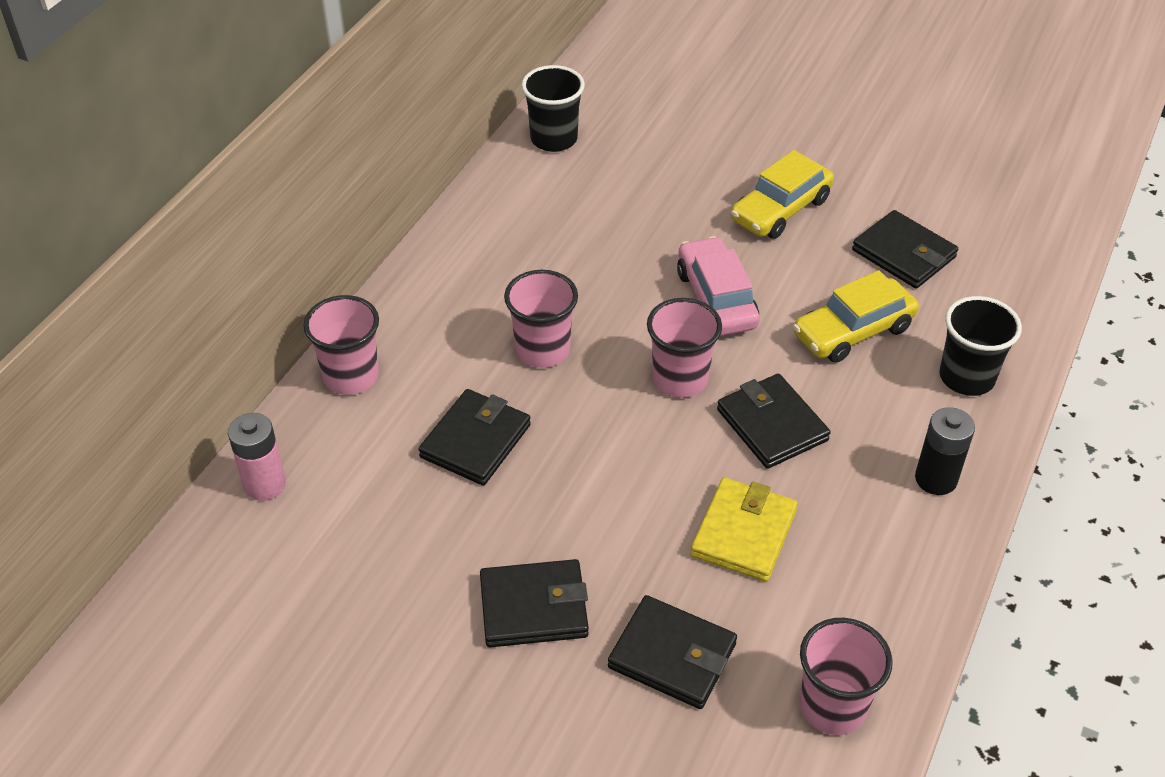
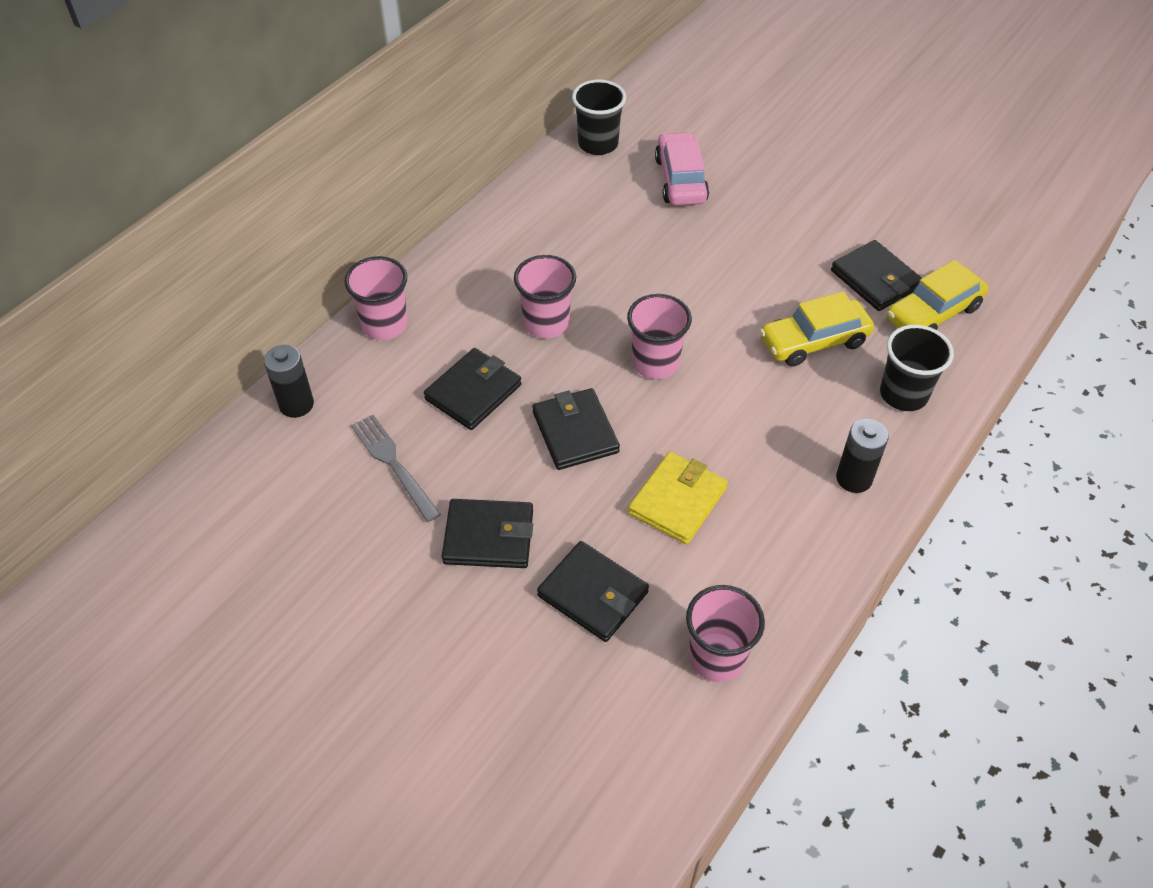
camera: 10 degrees right, 5 degrees up
(265, 484) = (296, 404): pink battery -> black battery
(399, 538) = (393, 464): none -> grey fork
(716, 299) = (703, 298): pink car -> pink car (680, 180)
(772, 425) = (724, 412): black wallet -> black wallet (575, 432)
(780, 210) = (777, 228): yellow car -> yellow car (933, 313)

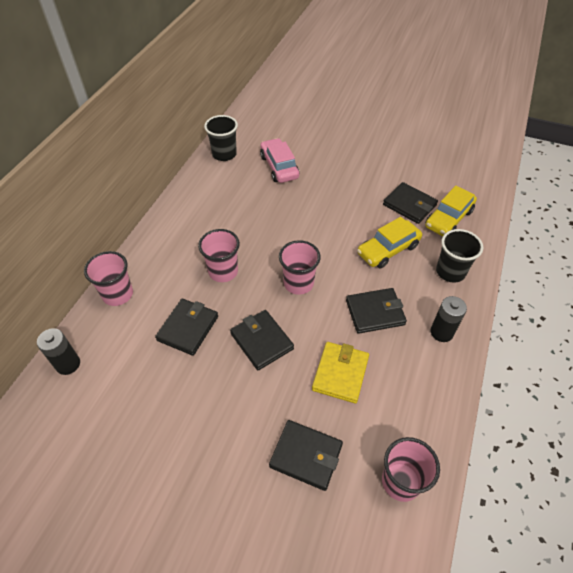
camera: 15 degrees left, 0 degrees up
(393, 464) = (145, 392): grey fork -> none
(488, 537) = (224, 431): black wallet -> black wallet (375, 312)

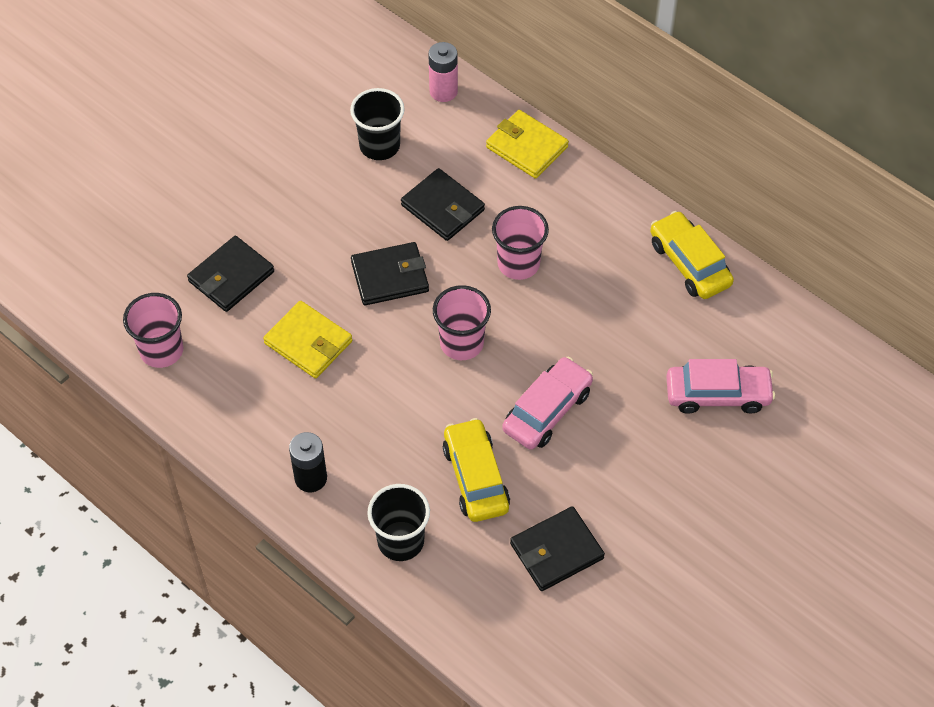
camera: 110 degrees right, 5 degrees up
(68, 364) = (443, 91): black battery -> pink battery
(118, 294) = (527, 147): pink cup -> yellow wallet
(224, 154) = (777, 325): black cup -> black cup (379, 146)
(325, 230) = (547, 410): none -> pink car
(375, 312) = (375, 414): black wallet -> none
(448, 219) = (504, 594): yellow car -> yellow car (689, 263)

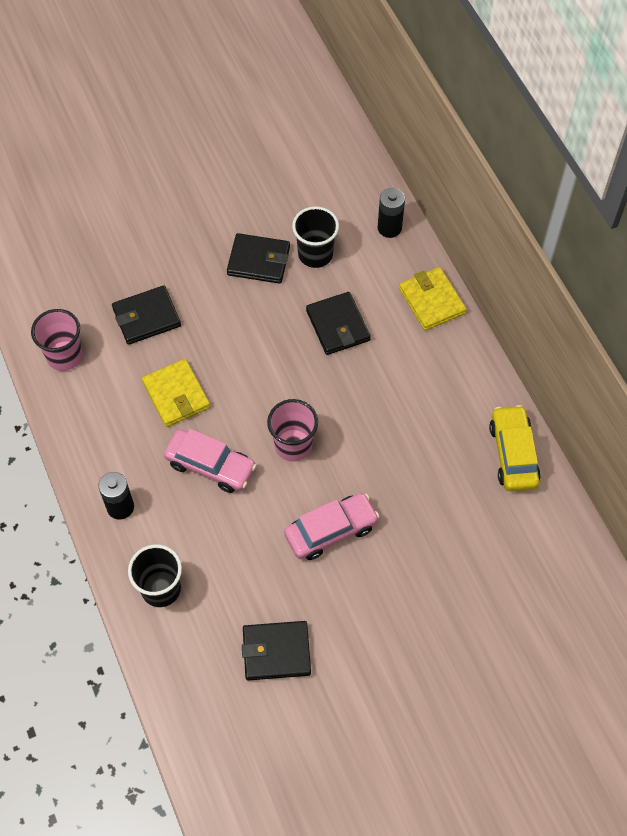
camera: 25 degrees right, 5 degrees up
(390, 277) = (266, 366): black wallet -> black wallet (258, 261)
(443, 91) = (389, 228): pink battery -> black battery
(476, 477) = (245, 562): yellow car -> none
(518, 263) = (373, 397): pink cup -> none
(717, 394) = (477, 577): pink car -> pink car (210, 466)

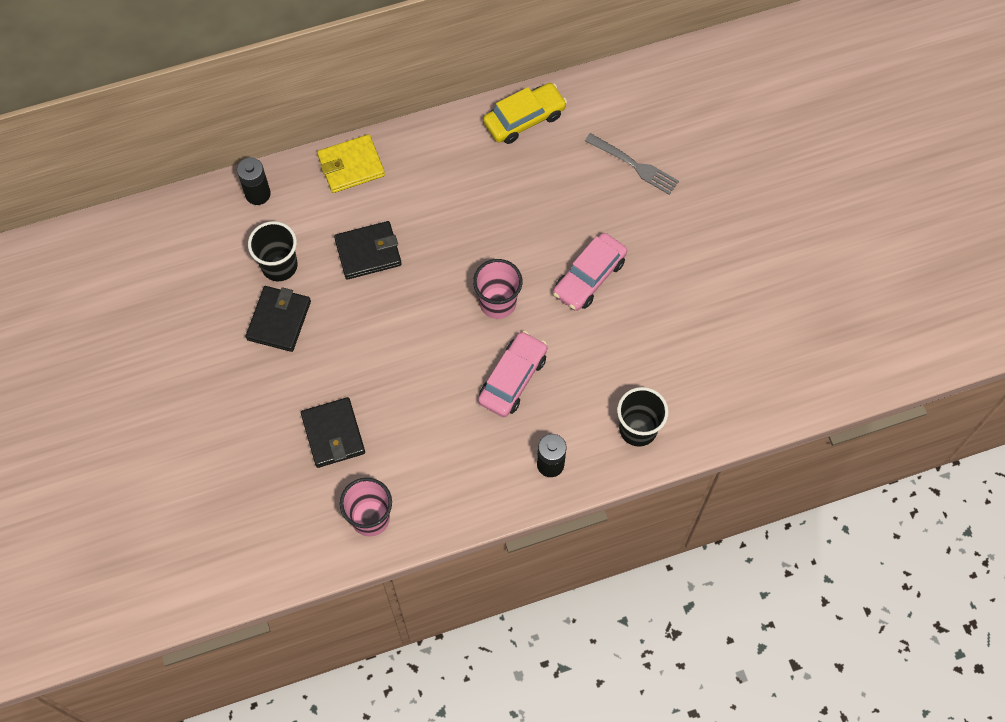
camera: 85 degrees left, 5 degrees up
(176, 395) = (430, 408): yellow wallet -> none
(276, 652) = (703, 332): black wallet -> none
(331, 531) = (589, 277): pink car -> pink car turned 120 degrees counterclockwise
(473, 569) = (635, 165): none -> grey fork
(513, 454) = (524, 119): yellow car -> yellow car turned 150 degrees clockwise

